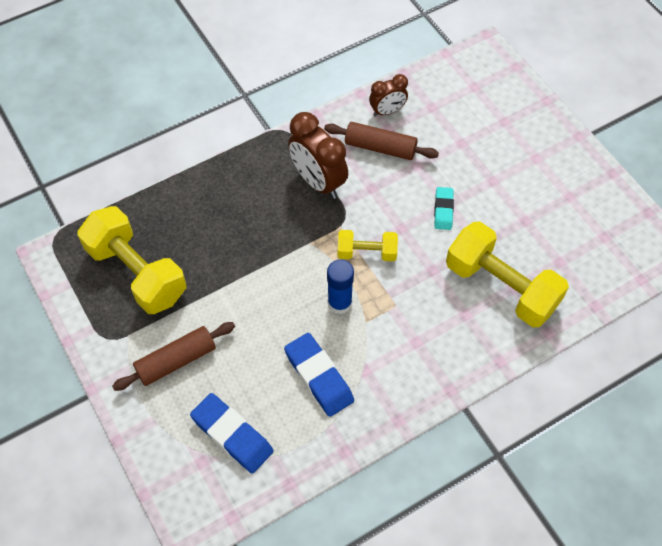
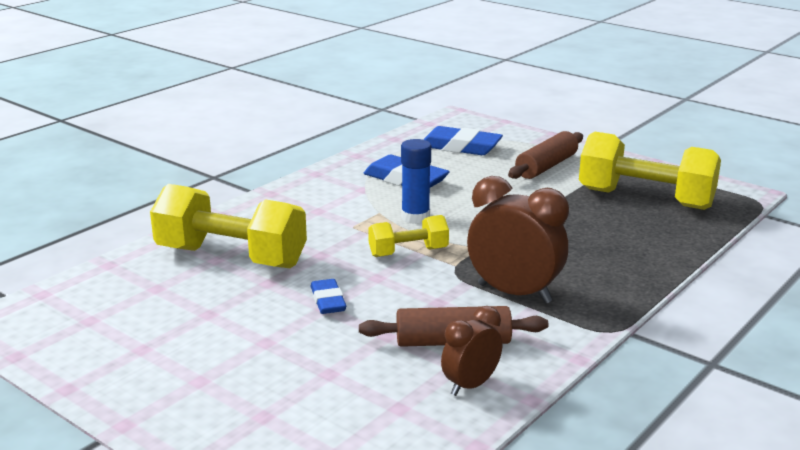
camera: 160 degrees right, 35 degrees down
(443, 210) = (328, 301): turquoise eraser -> blue eraser

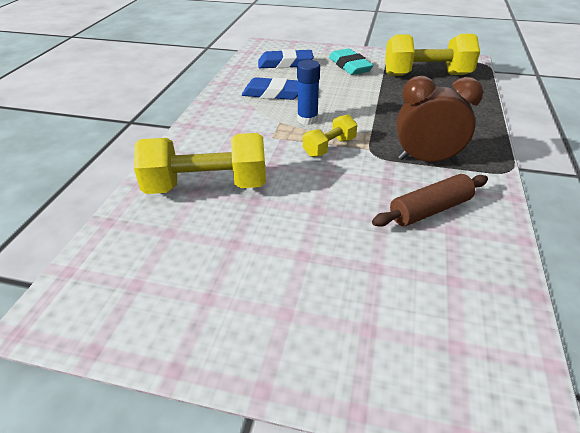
camera: 25 degrees left, 15 degrees up
(328, 301) = (314, 203): blue eraser -> none
(470, 385) = (478, 243): brown clock -> none
(546, 166) = (350, 66): brown rolling pin -> turquoise eraser

